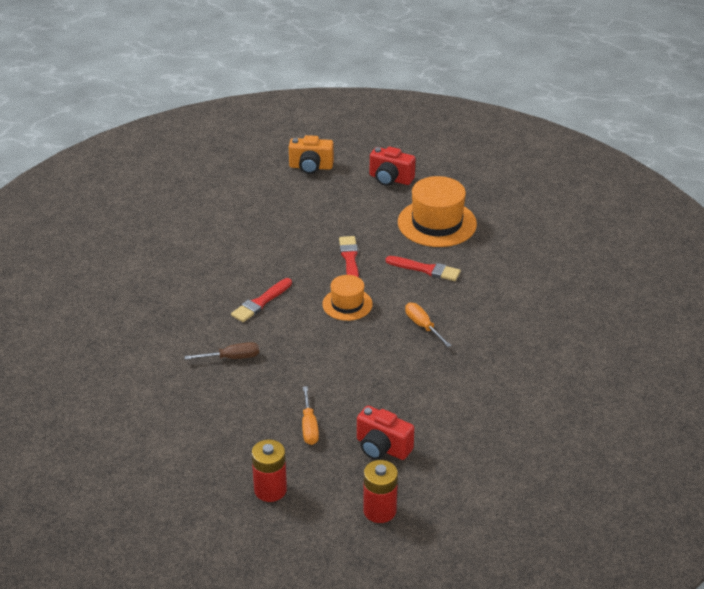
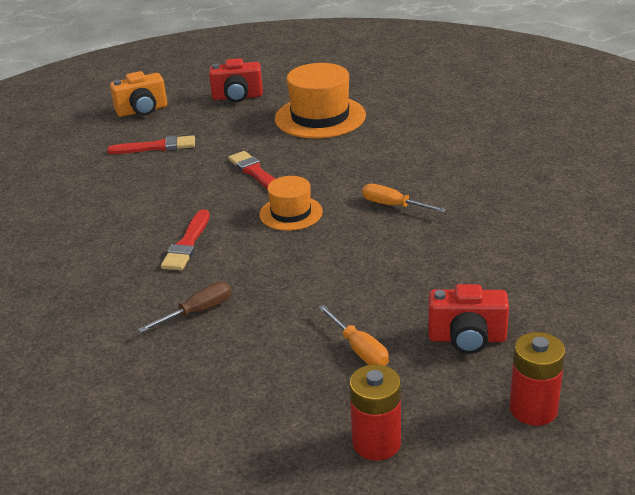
camera: 25 degrees left, 5 degrees down
(426, 269) = (346, 157): red brush -> red brush (156, 147)

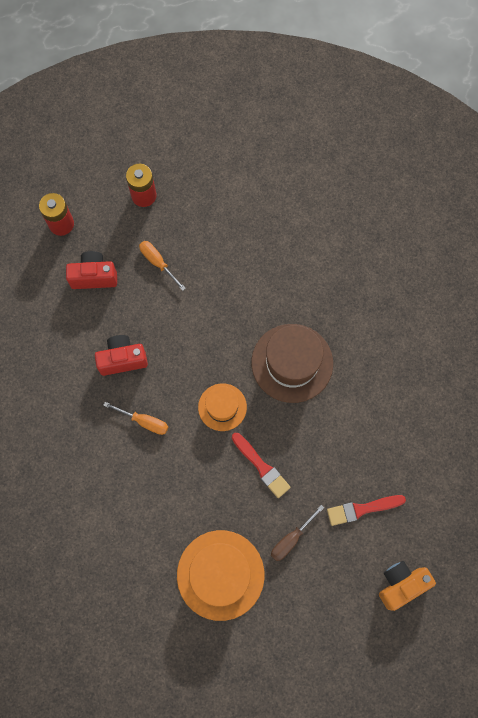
camera: 170 degrees right, 40 degrees up
(187, 244) = (292, 363): red brush -> brown hat
(198, 311) = (264, 290): brown screwdriver -> brown screwdriver (291, 539)
(237, 97) = (311, 619): red camera -> red camera (122, 359)

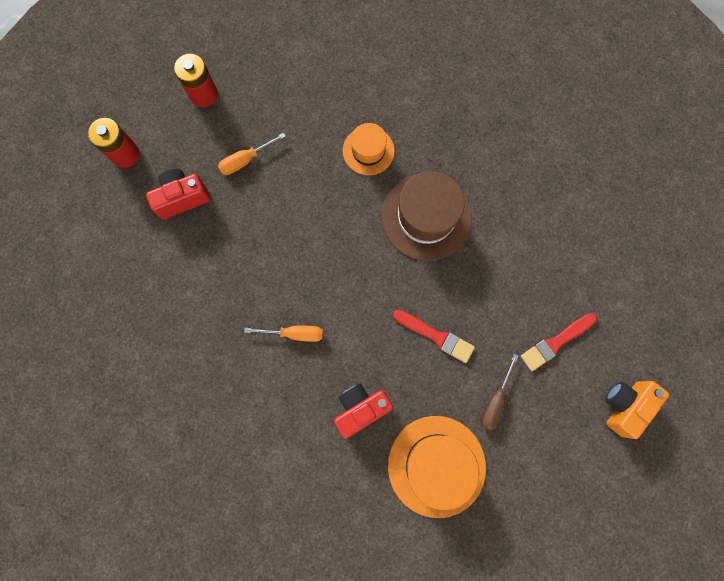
camera: 20 degrees left, 5 degrees up
(122, 359) = (246, 275): red camera -> red camera (360, 408)
(158, 262) = (245, 160): orange screwdriver -> orange screwdriver turned 60 degrees counterclockwise
(222, 407) = (371, 288): orange hat -> orange hat (368, 151)

